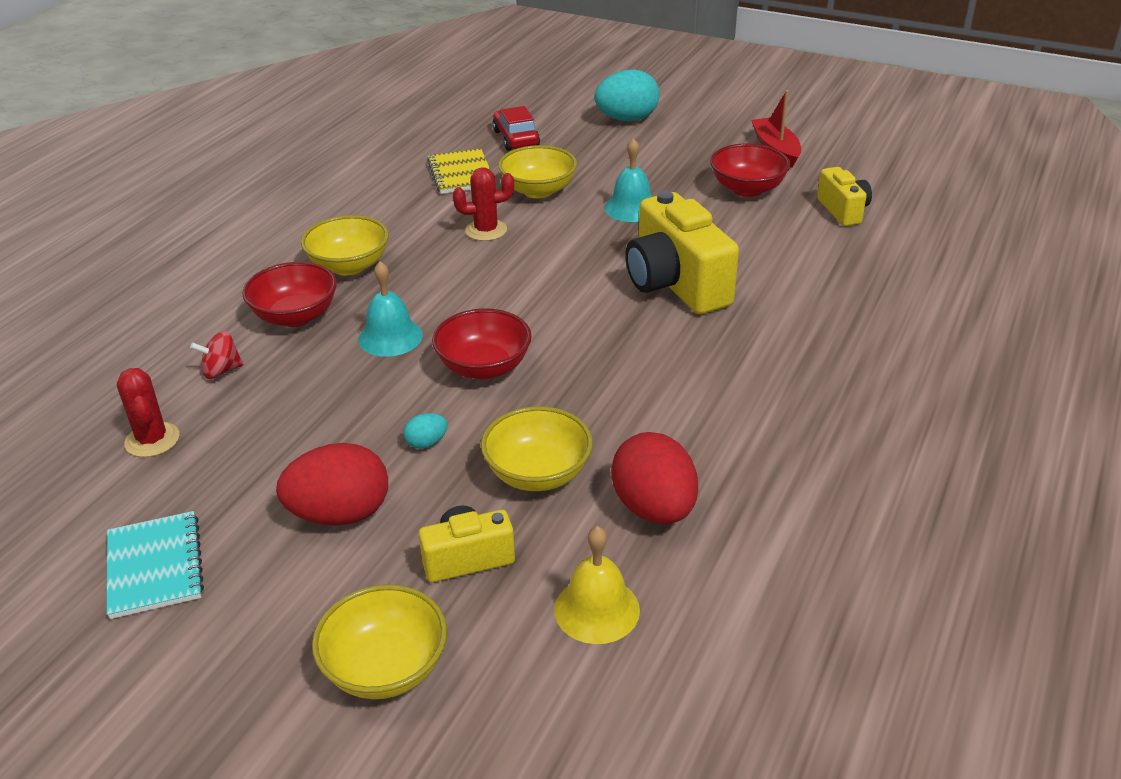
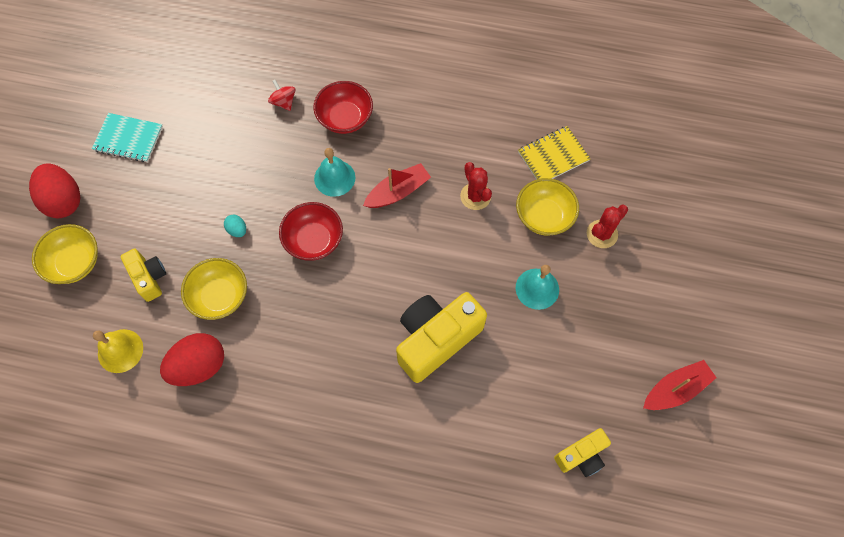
camera: 75 degrees right, 30 degrees up
(152, 440) = (219, 95): red cactus -> red cactus (602, 234)
(155, 566) = (128, 139): turquoise notebook -> turquoise notebook turned 45 degrees clockwise
(340, 514) = (174, 206): red egg -> red egg (64, 201)
(349, 266) = (408, 127): yellow bowl -> none
(445, 286) = (398, 192): none -> red boat
(516, 138) = (624, 178): red car -> none
(627, 119) = (690, 255): turquoise egg -> none
(747, 189) = (595, 373): red bowl -> none

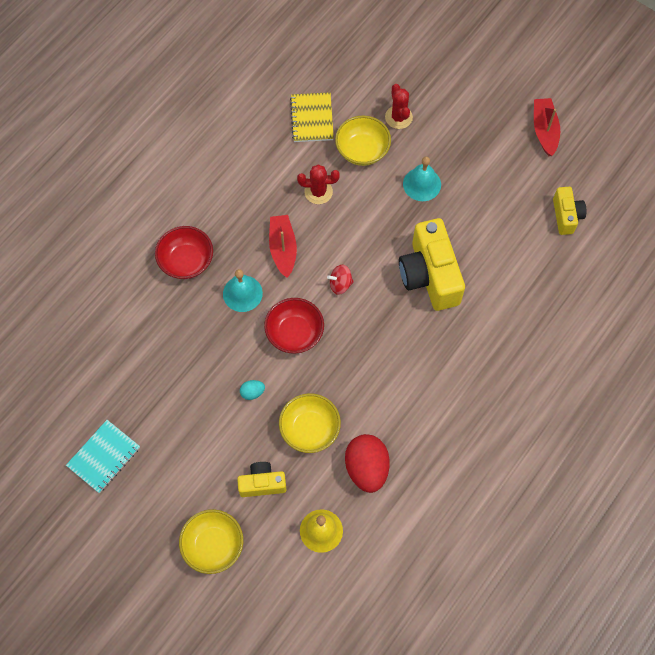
camera: 65 degrees left, 0 degrees up
(64, 201) = (141, 537): red egg -> none
(284, 102) = (140, 305): red spinning top -> red spinning top (340, 284)

